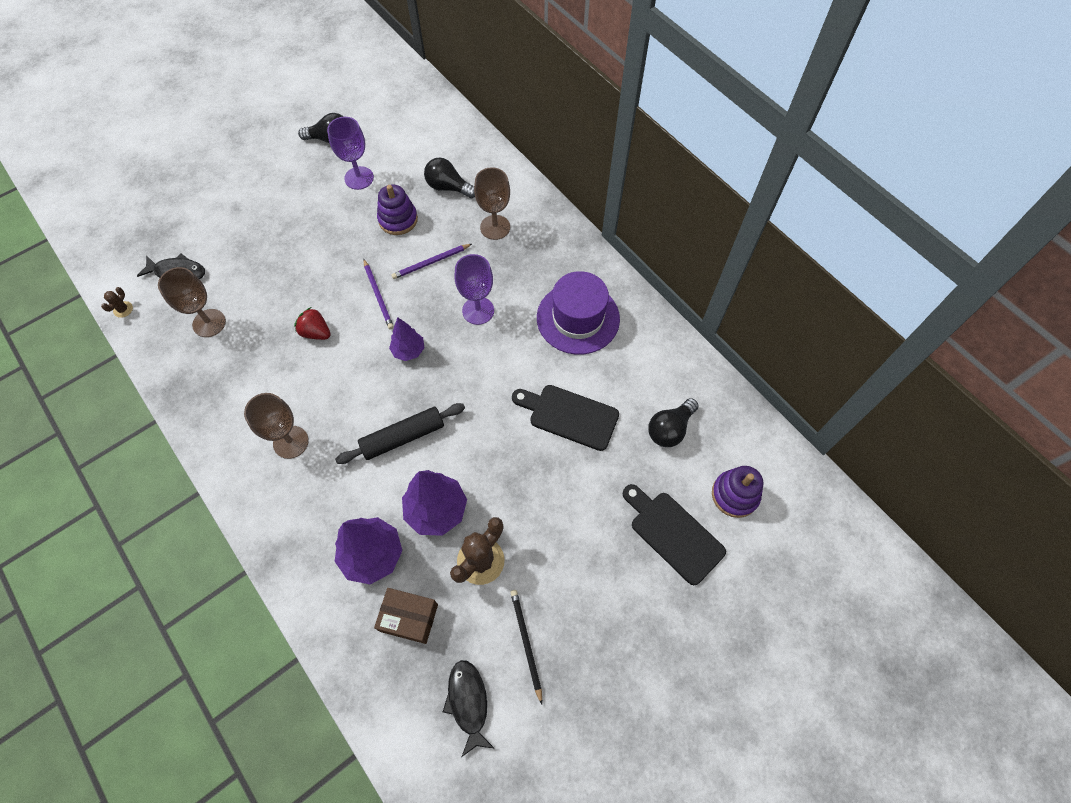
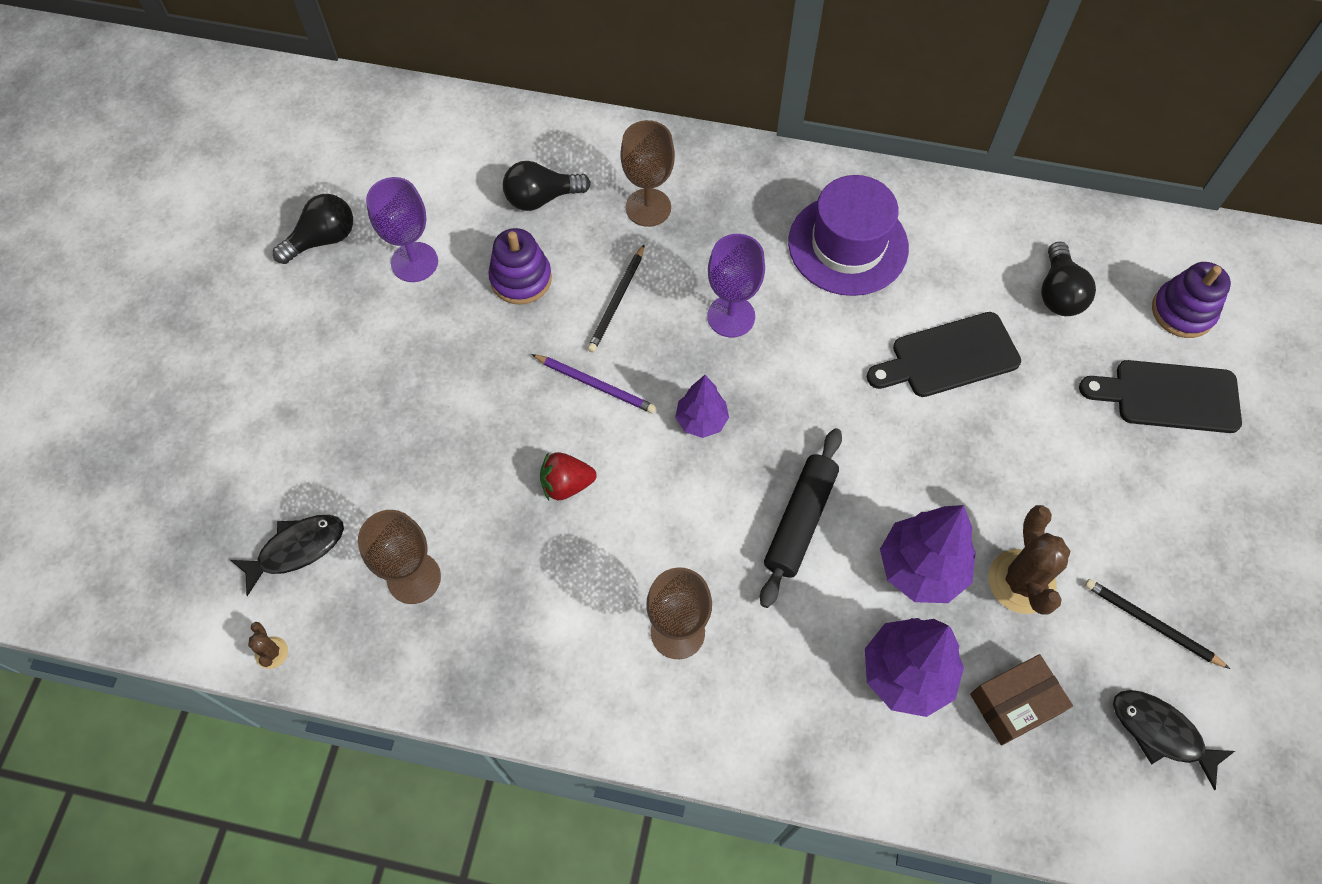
camera: 40 degrees left, 0 degrees up
(431, 262) = (617, 301): purple pencil -> black pencil

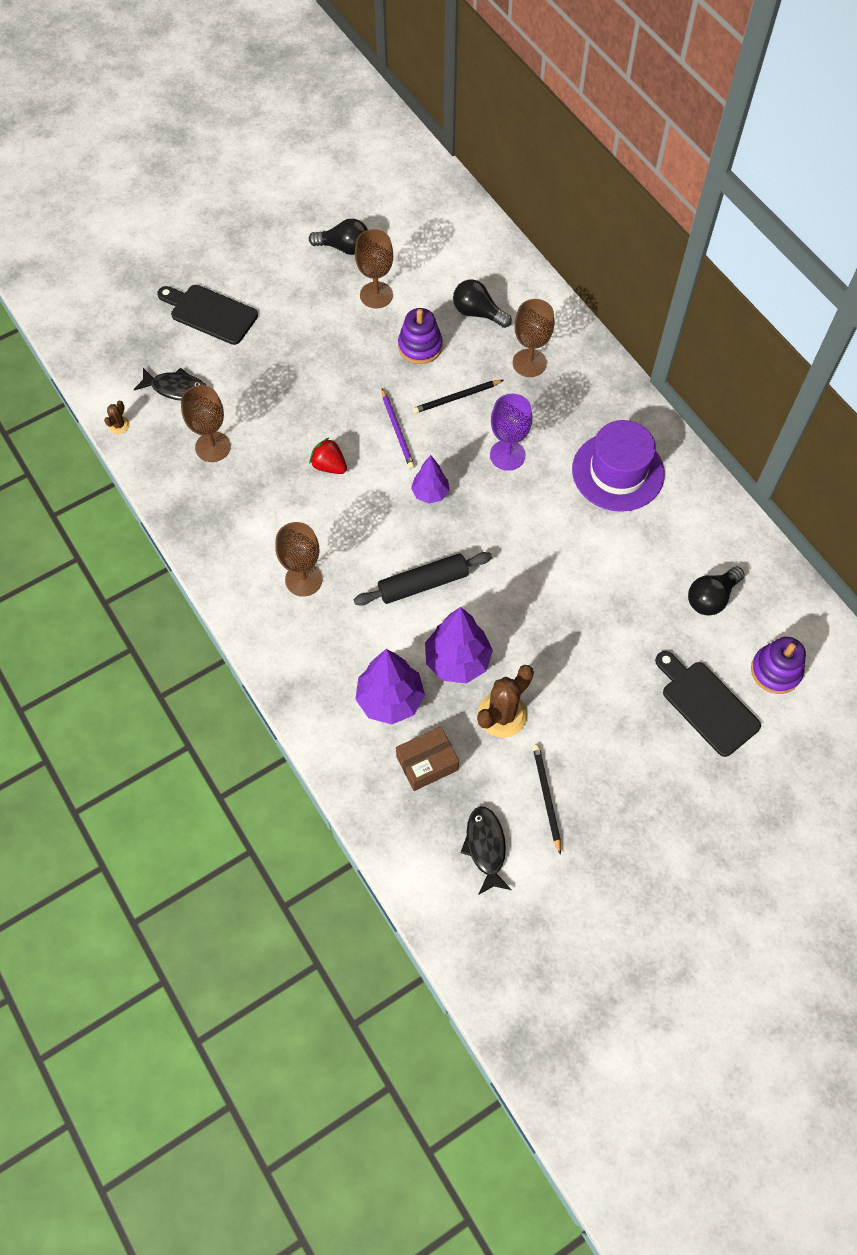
camera: 45 degrees right, 0 degrees up
(414, 262) = (376, 295): purple goblet -> brown goblet
(949, 357) = (603, 576): black cutting board -> black cutting board (210, 313)
(1014, 704) = (427, 763): brown box -> brown box turned 45 degrees counterclockwise

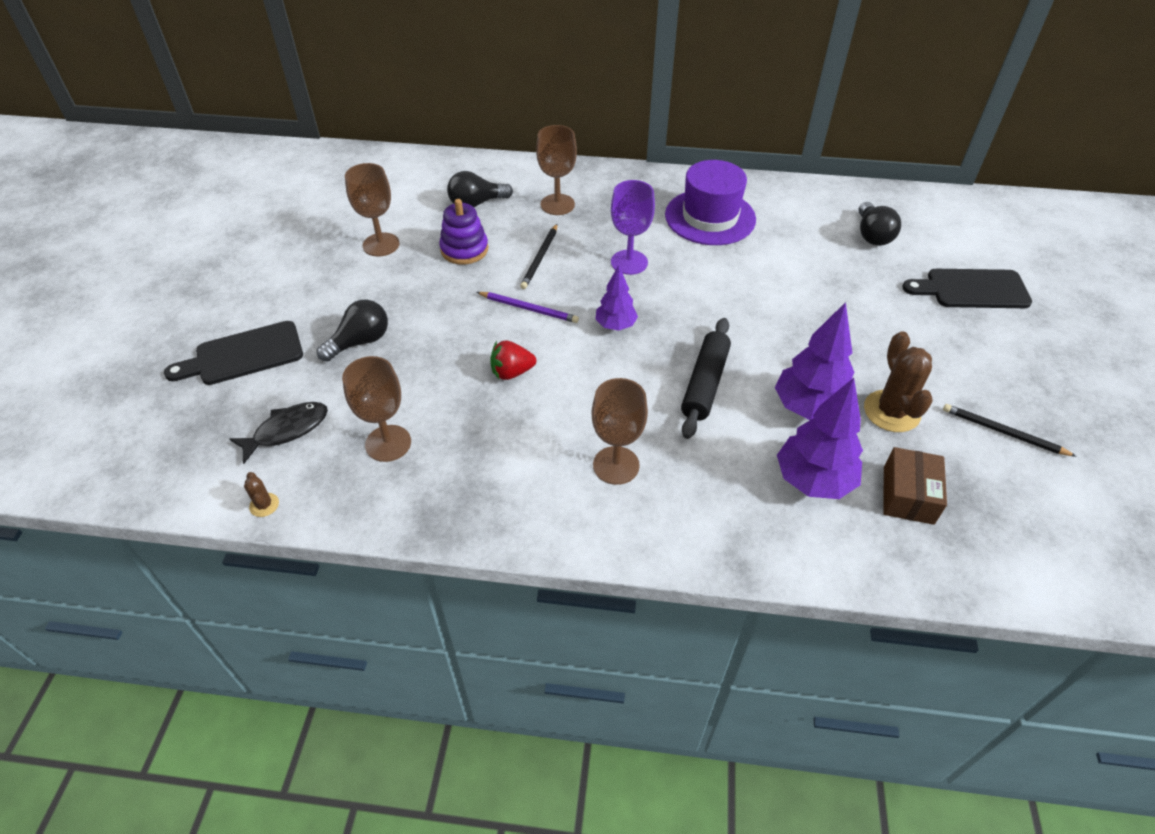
camera: 50 degrees left, 15 degrees down
(344, 247) = (309, 235): black light bulb -> black light bulb (360, 342)
(485, 847) = (1035, 507): black fish -> none
(775, 671) = (966, 240): purple stacking toy -> none

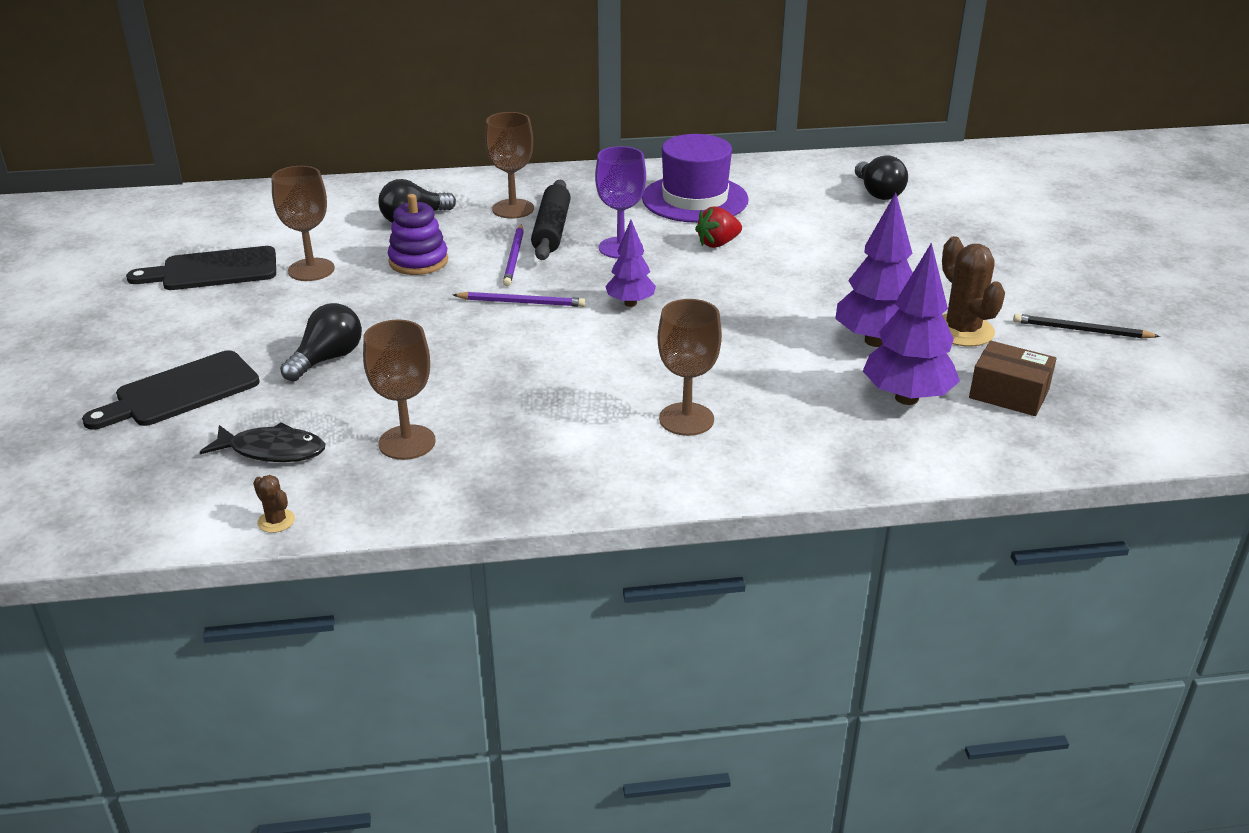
camera: 15 degrees left, 15 degrees down
(287, 430) = (272, 451): black fish -> black fish turned 60 degrees clockwise
(512, 372) = (528, 359): red strawberry -> red strawberry (717, 244)
(540, 258) = (514, 257): black pencil -> purple pencil
(705, 384) = (754, 337): black rolling pin -> black rolling pin (551, 230)
(908, 495) = (1009, 394): brown box -> brown box turned 60 degrees counterclockwise
(972, 289) = (1000, 223): black cutting board -> black cutting board (213, 270)

